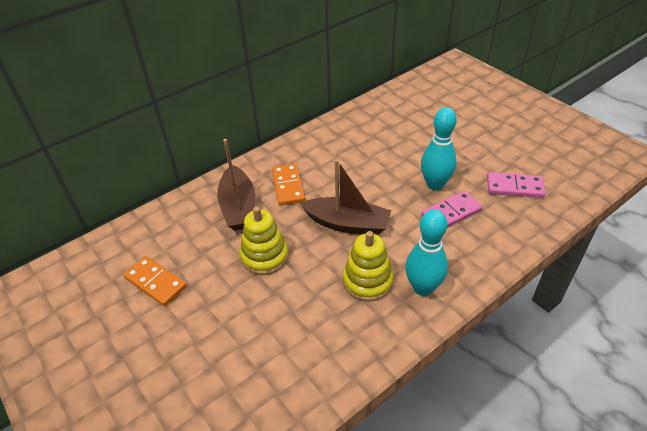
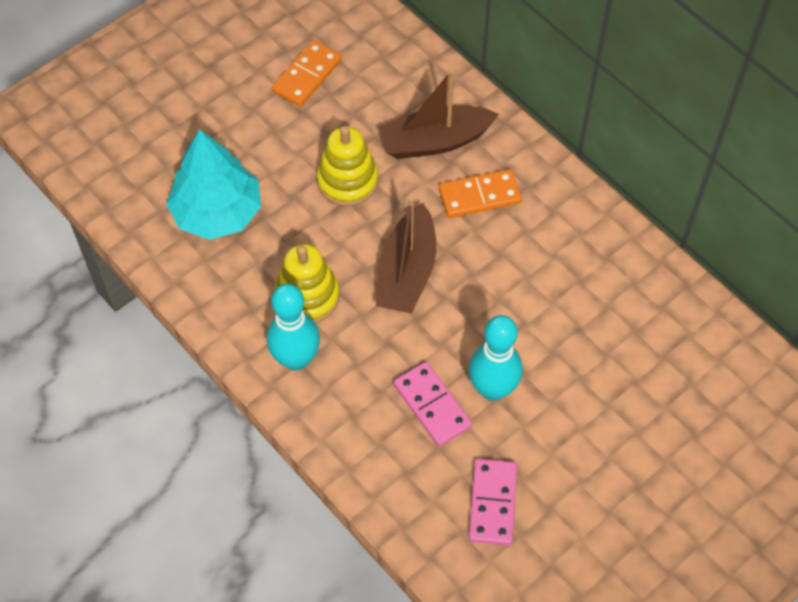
camera: 85 degrees right, 15 degrees up
(283, 346) = (217, 212): none -> turquoise tree

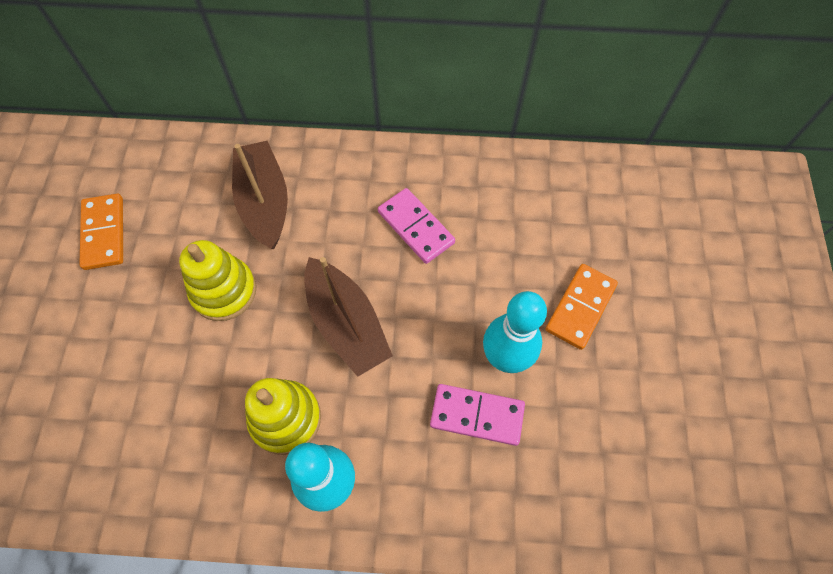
camera: 45 degrees left, 5 degrees up
(217, 212) = (131, 416): turquoise tree -> none
(435, 141) = (264, 202): brown boat -> brown boat turned 135 degrees clockwise
(479, 196) = (341, 216): orange domino -> orange domino (580, 307)
(492, 503) = (601, 451): pink domino -> pink domino (415, 227)

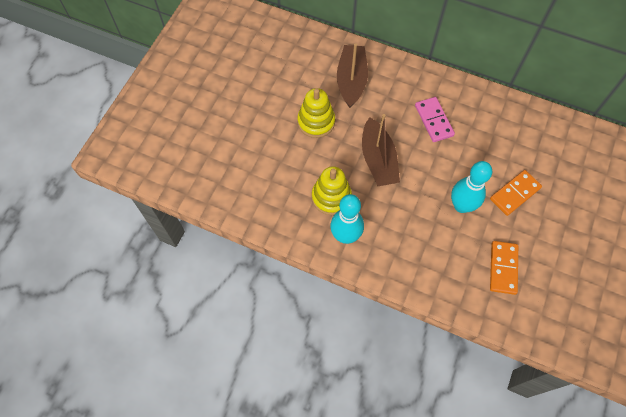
camera: 20 degrees right, 0 degrees up
(104, 233) = (259, 71): orange domino -> orange domino (503, 268)
(477, 415) = (435, 229): pink domino -> none

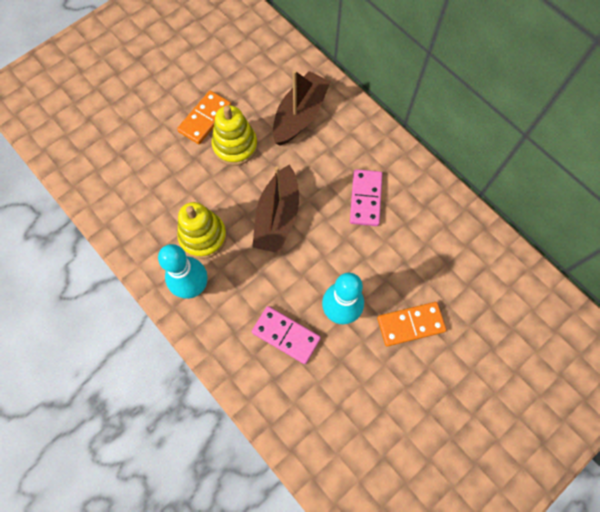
camera: 25 degrees right, 5 degrees up
(433, 239) = (286, 335): none -> pink domino
(503, 268) = (346, 405): orange domino -> orange domino (205, 119)

